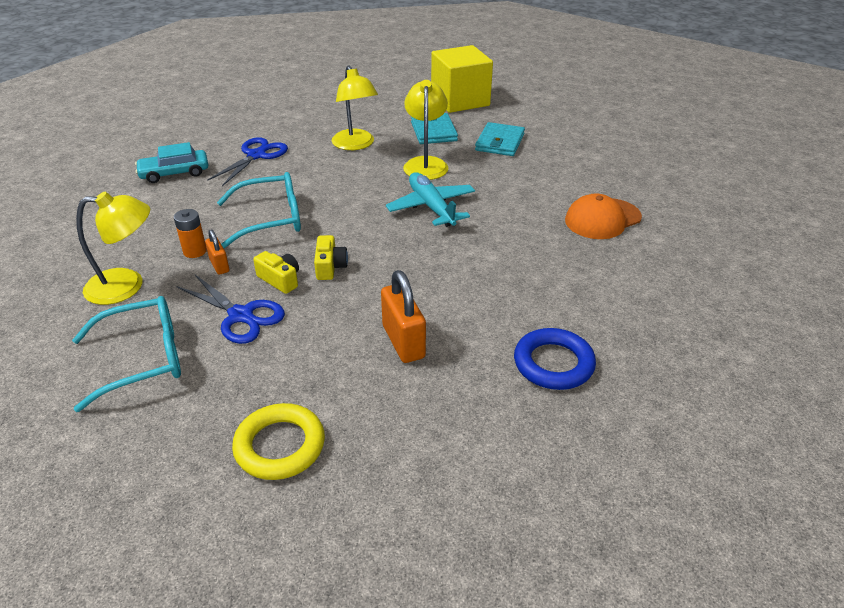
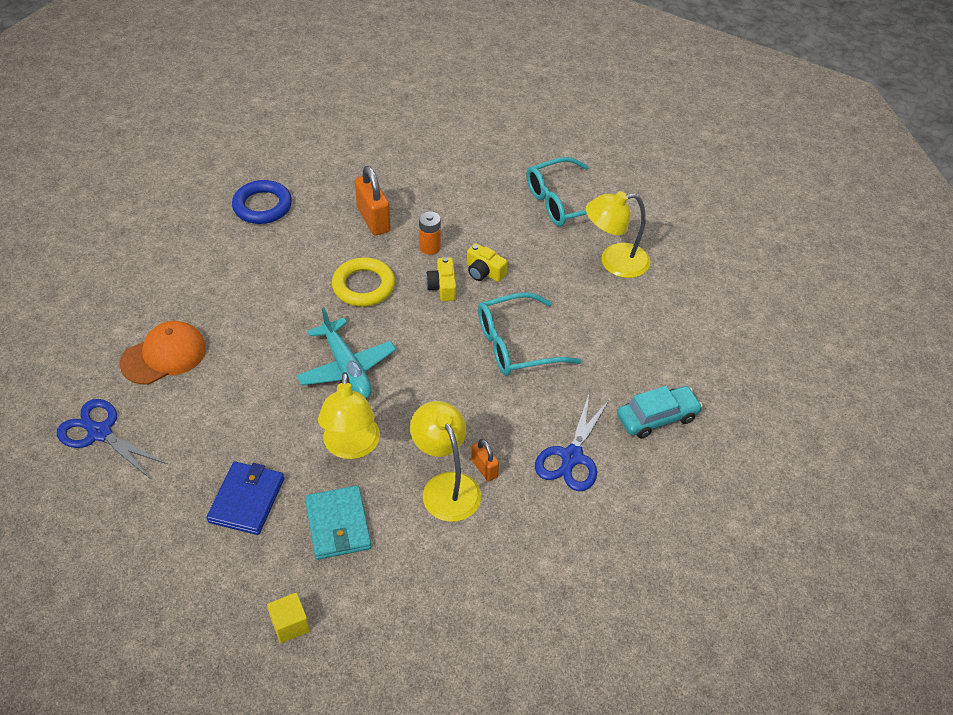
camera: 175 degrees right, 10 degrees up
(195, 251) = (574, 301): orange battery -> orange battery (430, 247)
(219, 265) = (544, 285): orange padlock -> orange padlock (484, 468)
(241, 315) = (505, 237): blue scissors -> blue scissors (100, 433)
(280, 446) = (448, 153): yellow ring -> yellow ring (363, 286)
(460, 100) = (290, 625): yellow cube -> yellow cube, size x0.41
(500, 142) = (246, 500): turquoise wallet -> blue wallet

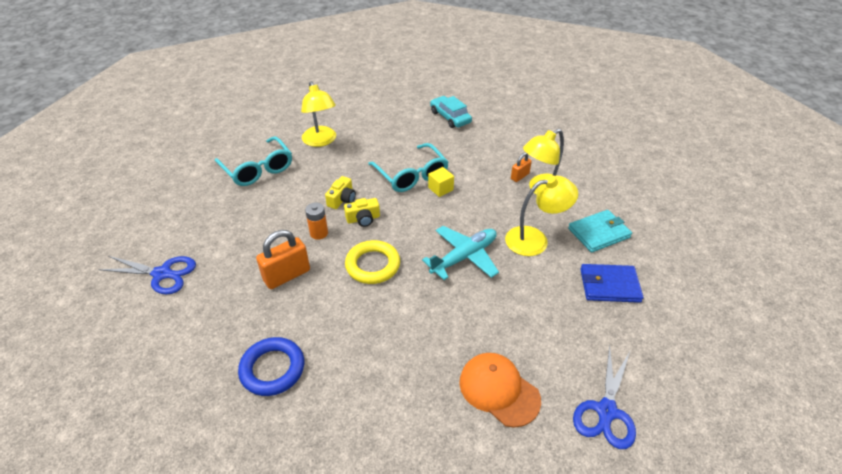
camera: 100 degrees left, 5 degrees down
(290, 625) = (680, 240): yellow cube -> yellow cube (440, 189)
(572, 457) = (493, 144): blue scissors -> blue scissors (162, 274)

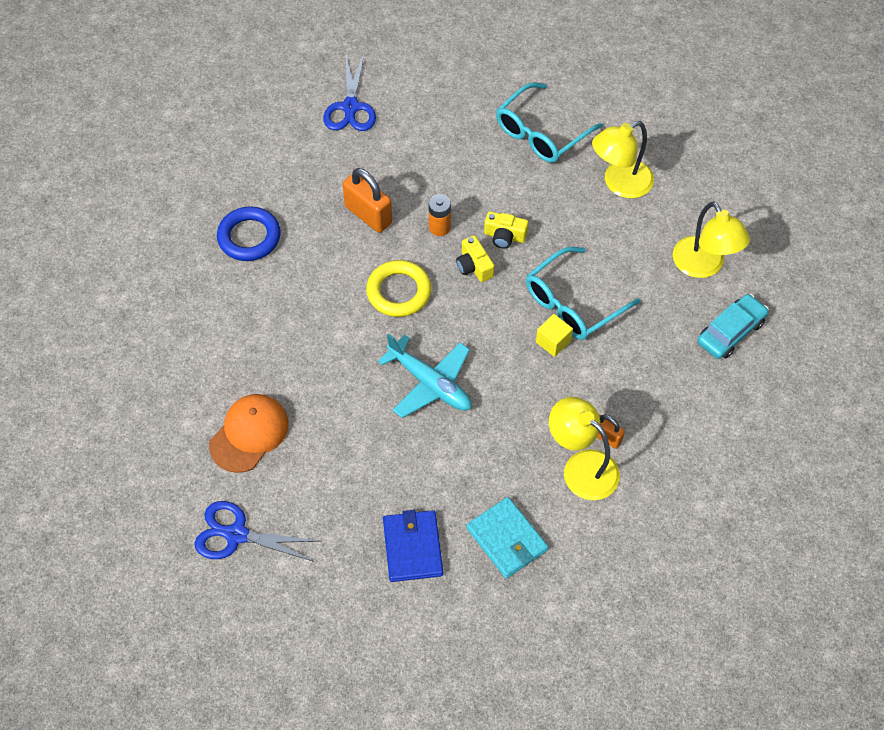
camera: 80 degrees right, 15 degrees up
(535, 239) = (478, 461): yellow lamp -> yellow lamp (704, 266)

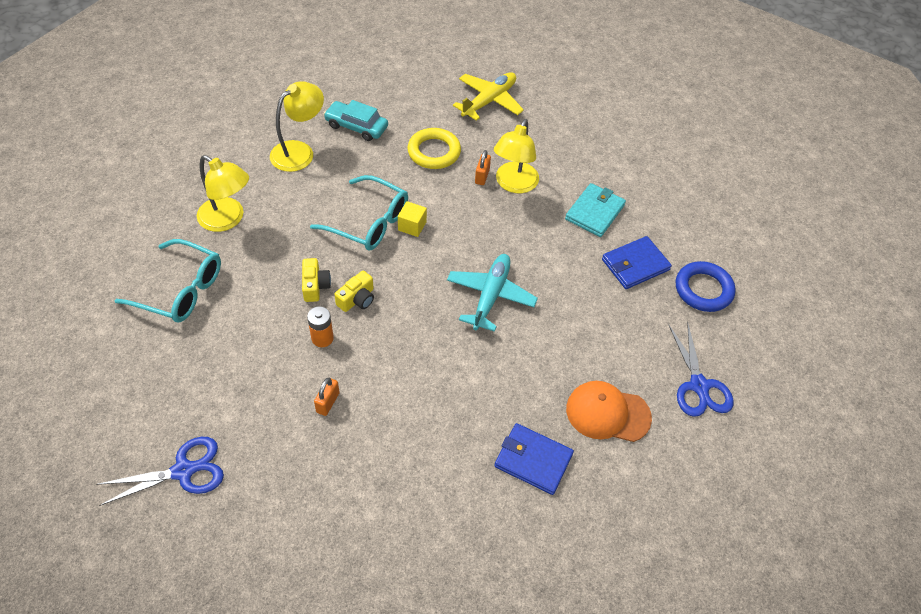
camera: 115 degrees left, 5 degrees down
(235, 351) = (533, 460): none -> blue wallet
(249, 237) = (395, 504): blue ring -> blue ring (703, 289)
(368, 215) = (328, 402): orange padlock -> orange padlock, size x0.56
(399, 292) = (408, 347): yellow ring -> yellow ring (434, 152)
(740, 495) = (489, 101): none -> yellow plane

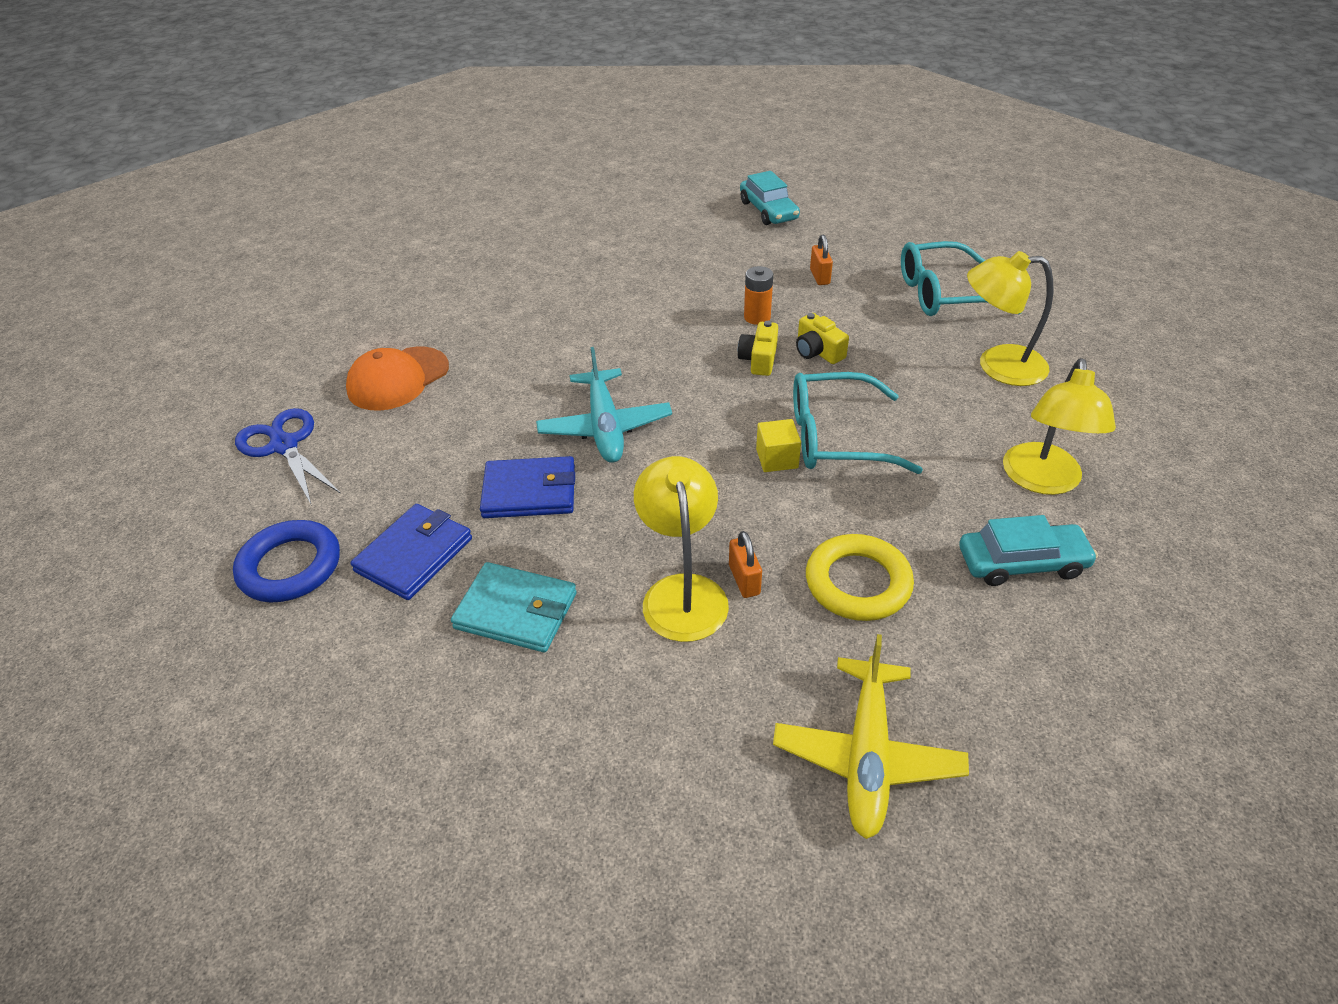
camera: 155 degrees right, 10 degrees down
(183, 471) = (768, 210): blue scissors -> turquoise car
(328, 402) = (698, 281): orange padlock -> orange padlock (819, 277)
(533, 460) = (465, 318): blue wallet -> blue wallet (530, 491)
(594, 212) = (516, 610): turquoise wallet -> turquoise wallet turned 75 degrees counterclockwise
(607, 413) = (398, 379): orange cap -> orange cap turned 150 degrees clockwise

